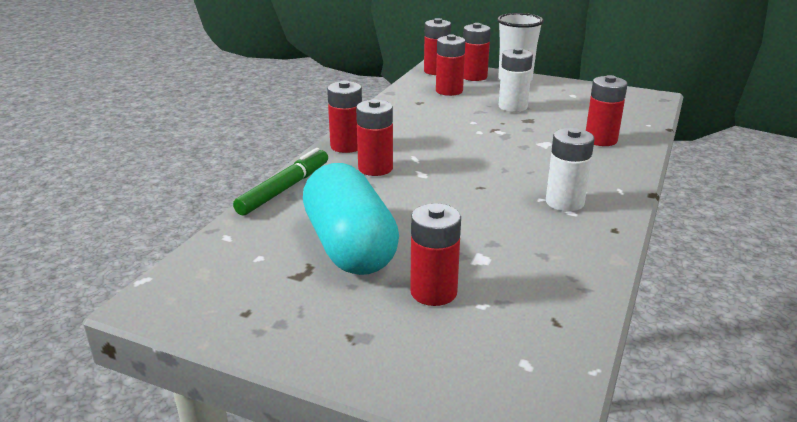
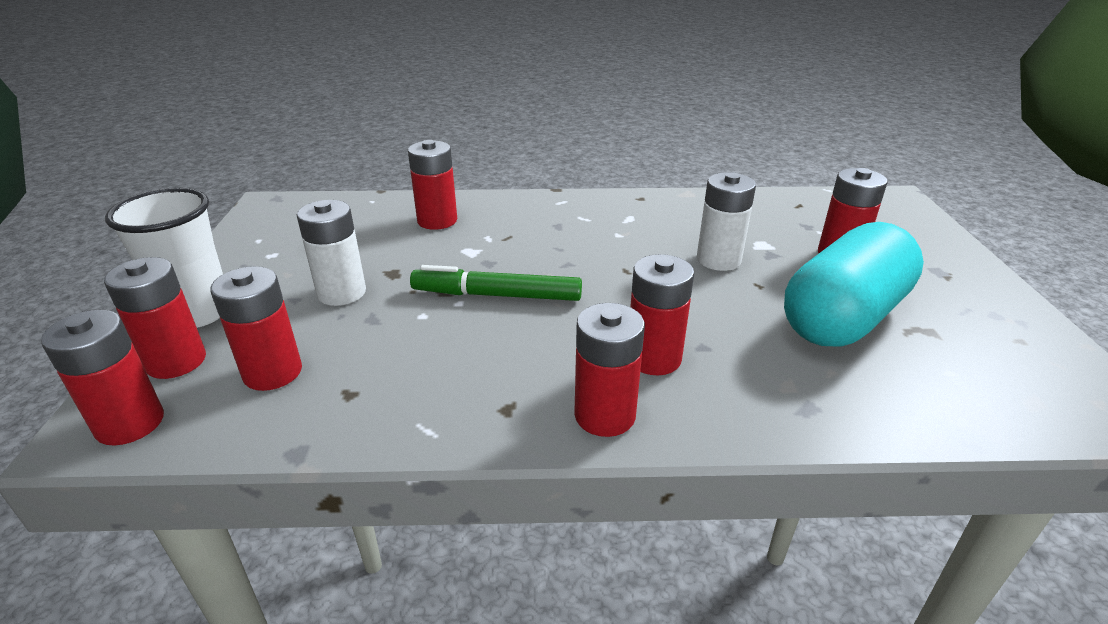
camera: 115 degrees left, 5 degrees up
(284, 189) = (800, 424): green marker -> green marker (497, 295)
(564, 202) = (614, 222): white battery -> white battery (718, 260)

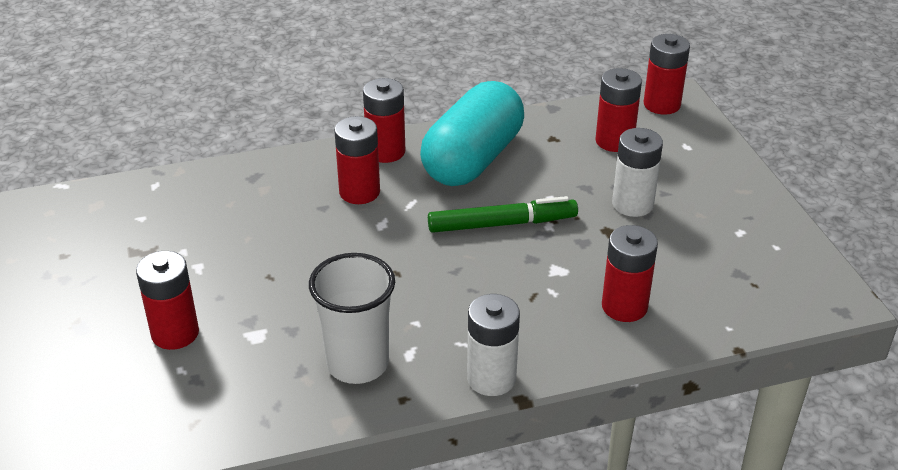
camera: 165 degrees right, 5 degrees up
(176, 361) = (685, 137): red battery -> none
(198, 313) = (722, 169): white cup -> white cup (357, 364)
(718, 260) = (306, 302): white battery -> white battery (491, 378)
(843, 317) = (202, 253): turquoise capsule -> turquoise capsule (472, 159)

